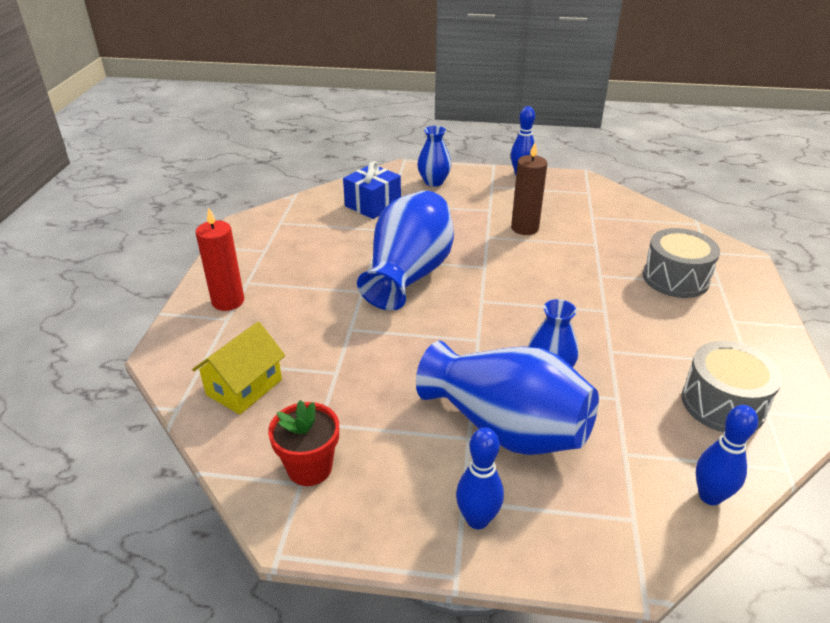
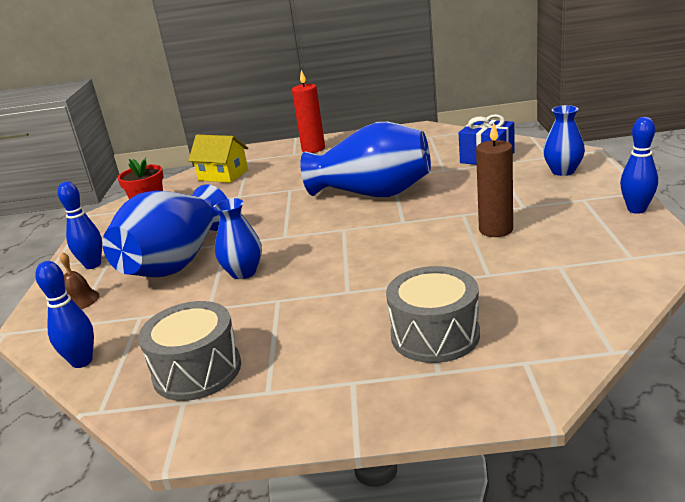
camera: 85 degrees right, 10 degrees down
(575, 520) = (79, 300): none -> brown bell

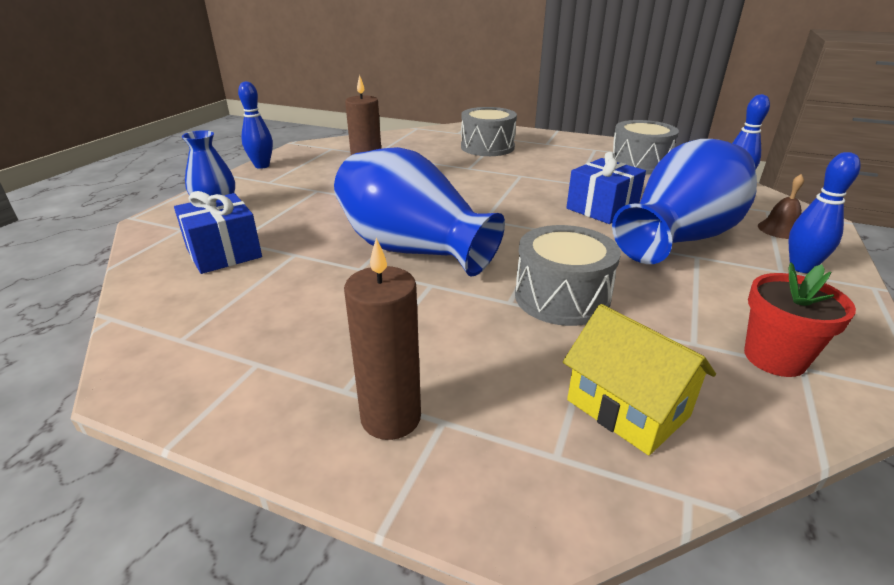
camera: 160 degrees left, 5 degrees up
(243, 272) = (602, 208): blue vase -> blue gift
(260, 199) = (562, 297): none -> grey drum
(313, 149) = (391, 417): red candle -> brown candle

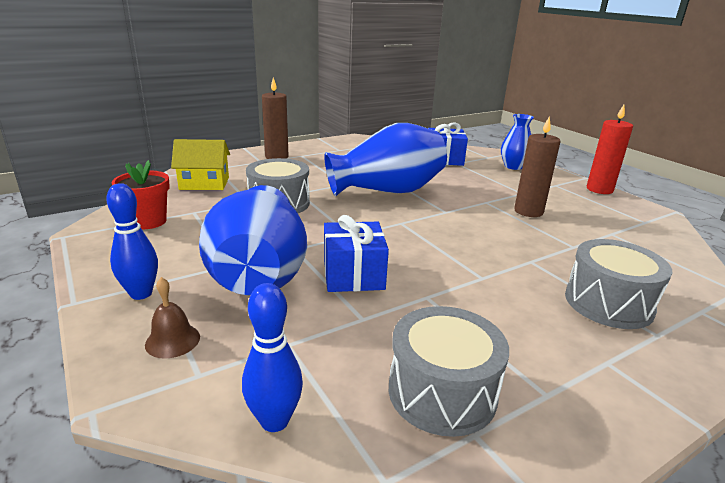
camera: 125 degrees right, 5 degrees down
(262, 166) = (599, 189): blue bowling pin -> red candle

